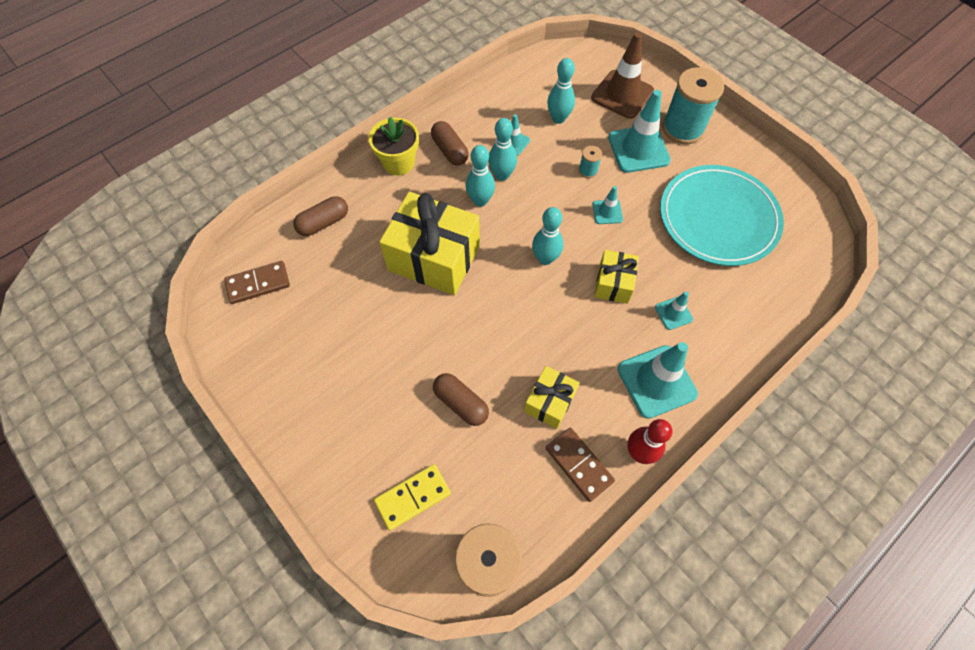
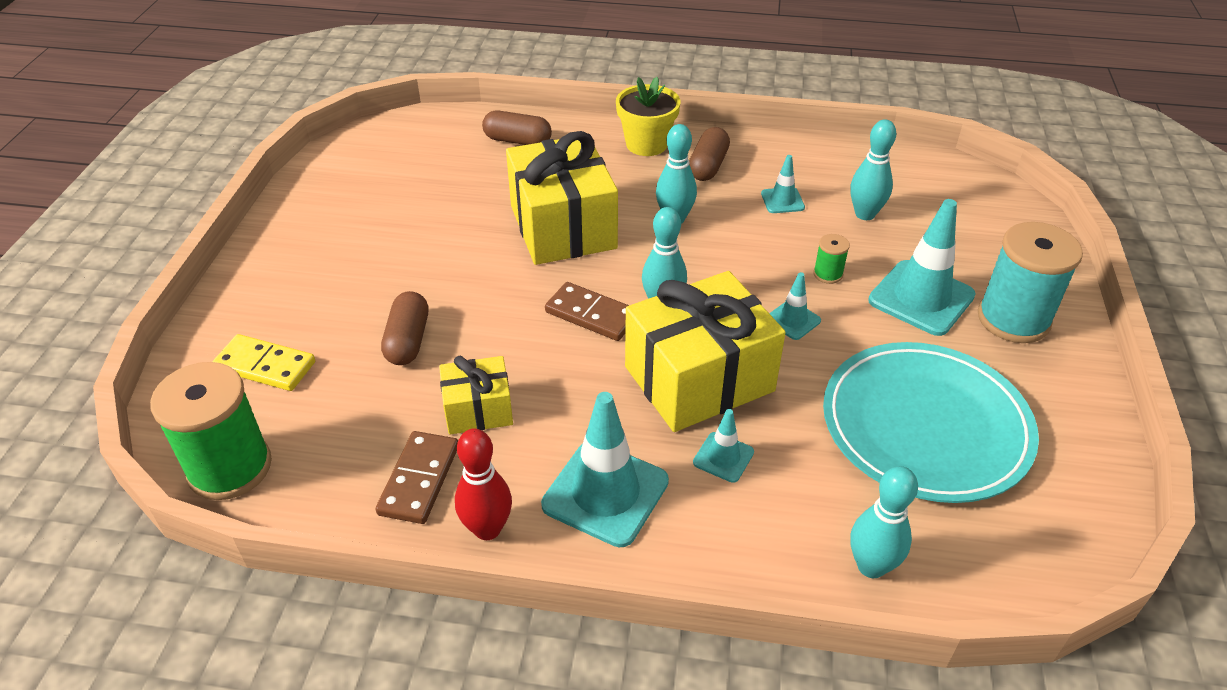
camera: 50 degrees right, 20 degrees down
(258, 284) = (407, 143): brown domino -> brown domino (591, 315)
(502, 175) = (728, 216): turquoise bowling pin -> turquoise bowling pin (871, 566)
(588, 171) = (828, 274): turquoise spool -> green spool
(613, 283) = (699, 379): yellow gift -> yellow gift, size x1.91
(622, 94) = (978, 243): brown traffic cone -> none

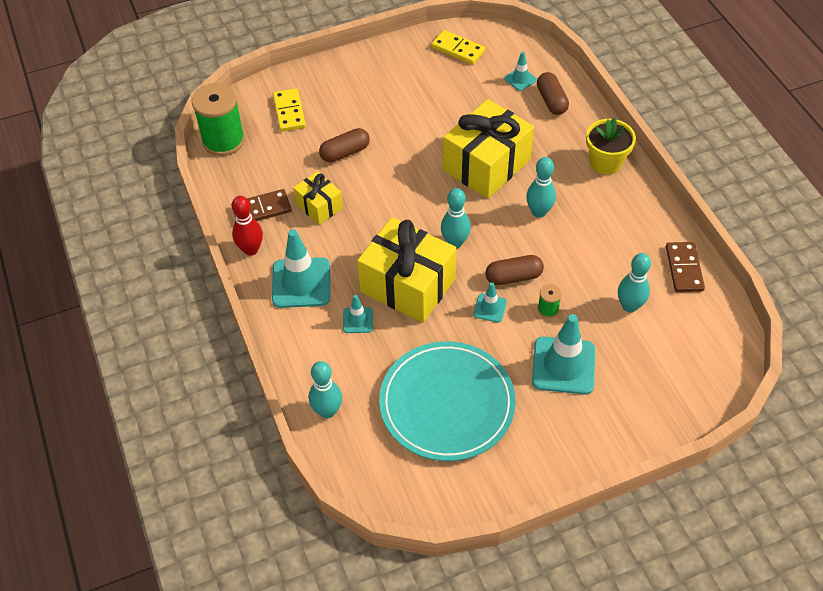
camera: 60 degrees right, 10 degrees up
(353, 171) = (458, 49): none -> yellow domino
(591, 315) = (422, 215): brown domino -> brown domino (684, 269)
(708, 166) = (610, 203): brown capsule -> brown capsule (513, 277)
(782, 201) = (606, 257): turquoise traffic cone -> turquoise traffic cone (520, 79)
(1013, 319) = (581, 422): turquoise spool -> none

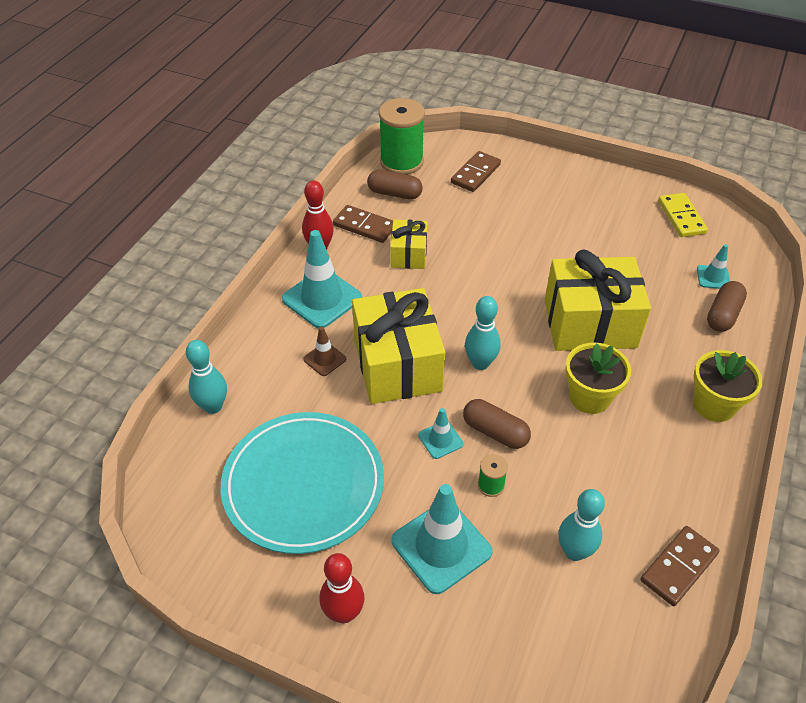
camera: 45 degrees right, 5 degrees down
(289, 112) = (475, 174): yellow domino -> brown domino
(345, 152) = (480, 230): brown capsule -> brown capsule (394, 193)
(358, 320) = (324, 359): turquoise traffic cone -> brown traffic cone
(539, 212) = (589, 397): turquoise bowling pin -> yellow flower pot
(558, 447) = (343, 613): none -> red bowling pin

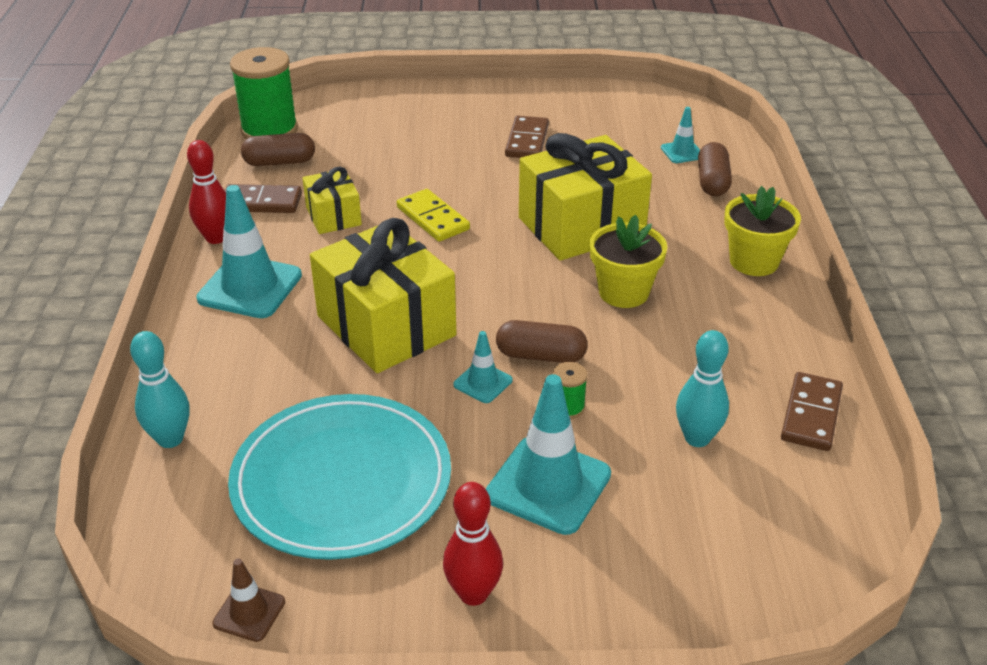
camera: 25 degrees left, 10 degrees down
(324, 359) = (291, 346): brown traffic cone -> brown traffic cone (249, 612)
(475, 174) = (367, 121): brown domino -> brown domino (527, 141)
(480, 363) = (483, 296): turquoise bowling pin -> none
(681, 217) = (617, 108): yellow domino -> yellow domino (433, 218)

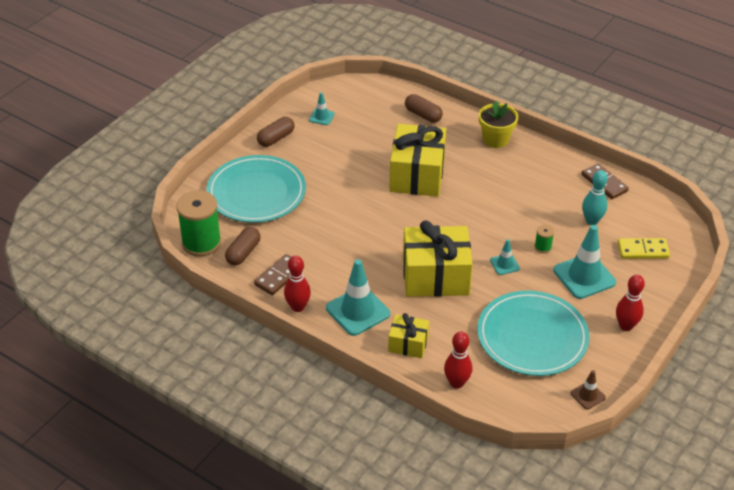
camera: 55 degrees left, 5 degrees up
(170, 439) = (456, 383): turquoise bowling pin -> red bowling pin
(333, 216) = (321, 255): yellow gift -> yellow gift (408, 344)
(398, 128) = (256, 193): none -> turquoise plate
(433, 218) = (360, 220): yellow domino -> yellow domino (643, 250)
(527, 141) = (321, 153): brown domino -> none
(541, 356) = (502, 238): brown capsule -> brown capsule (276, 138)
(623, 292) = (480, 189): yellow flower pot -> none
(682, 152) = (388, 109): turquoise traffic cone -> turquoise traffic cone (321, 117)

